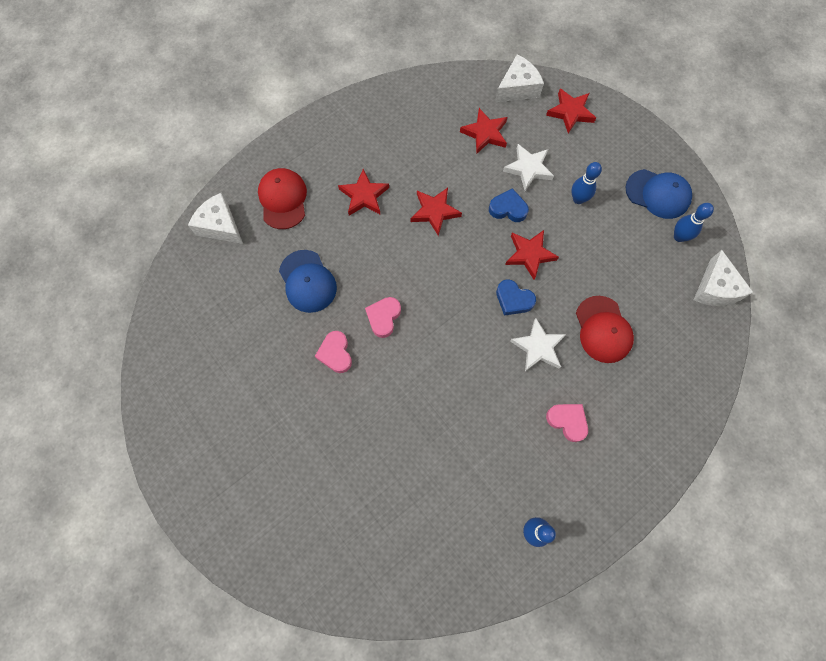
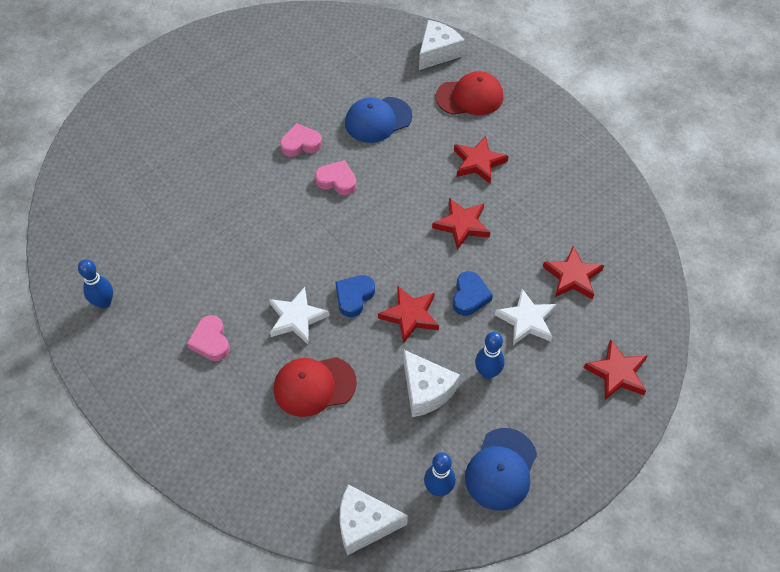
camera: 90 degrees right, 15 degrees down
(517, 88) = (645, 314): white cheese -> white cheese (426, 390)
(567, 421) = (211, 341): pink heart -> pink heart turned 120 degrees clockwise

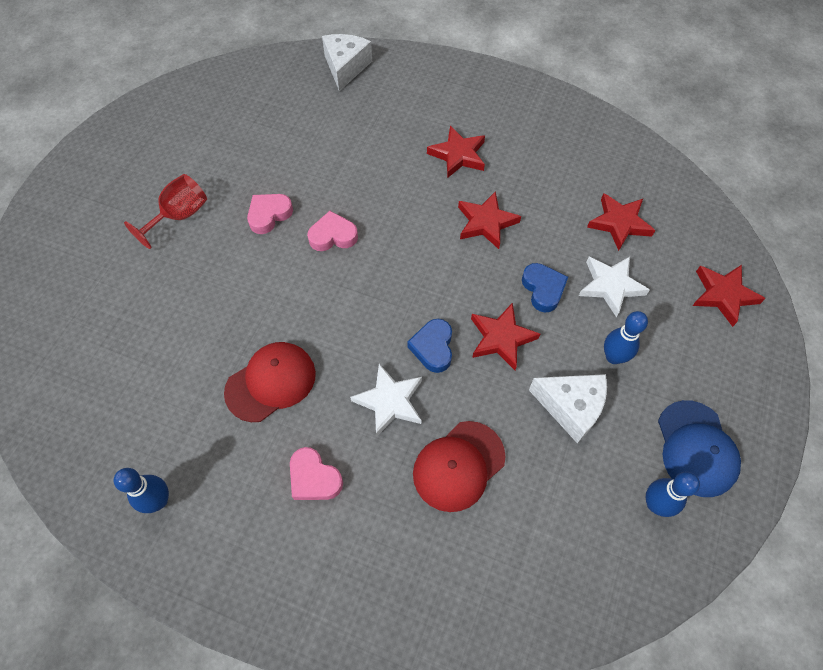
camera: 30 degrees left, 5 degrees up
(237, 116) = (179, 216): none -> red goblet
(364, 524) = (614, 589): white cheese -> none
(378, 120) = (332, 156): blue cap -> none
(470, 97) = (406, 96): red cap -> red cap (271, 382)

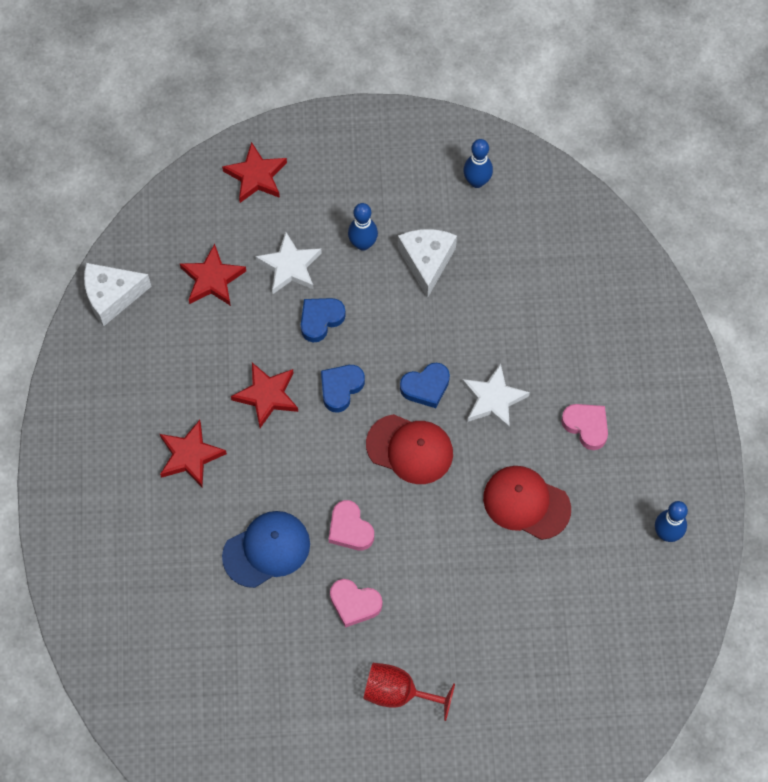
camera: 115 degrees left, 5 degrees up
(314, 478) = (586, 426): pink heart -> pink heart turned 60 degrees counterclockwise
(345, 67) = (107, 635): white cheese -> white cheese (112, 296)
(458, 466) = (519, 325): red cap -> red cap (410, 449)
(466, 279) = (341, 388): none -> blue heart
(501, 338) = (388, 336): red star -> none
(696, 448) = (416, 165): blue cap -> blue cap (266, 550)

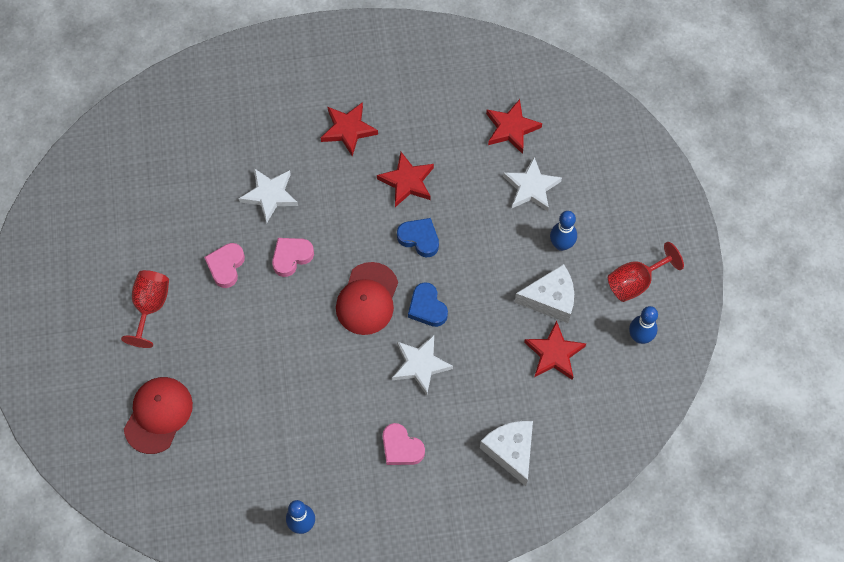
camera: 85 degrees right, 0 degrees up
(112, 296) = (486, 56): white cheese -> white cheese (511, 451)
(256, 176) = (616, 152): red star -> red star (554, 354)
(266, 550) = (270, 195): blue cap -> white star
(320, 320) = (482, 217): blue heart -> none
(414, 177) = (635, 282): none -> red goblet
(526, 503) = (323, 399): red cap -> red cap (158, 415)
(586, 426) = (401, 447): pink heart -> pink heart turned 90 degrees clockwise

